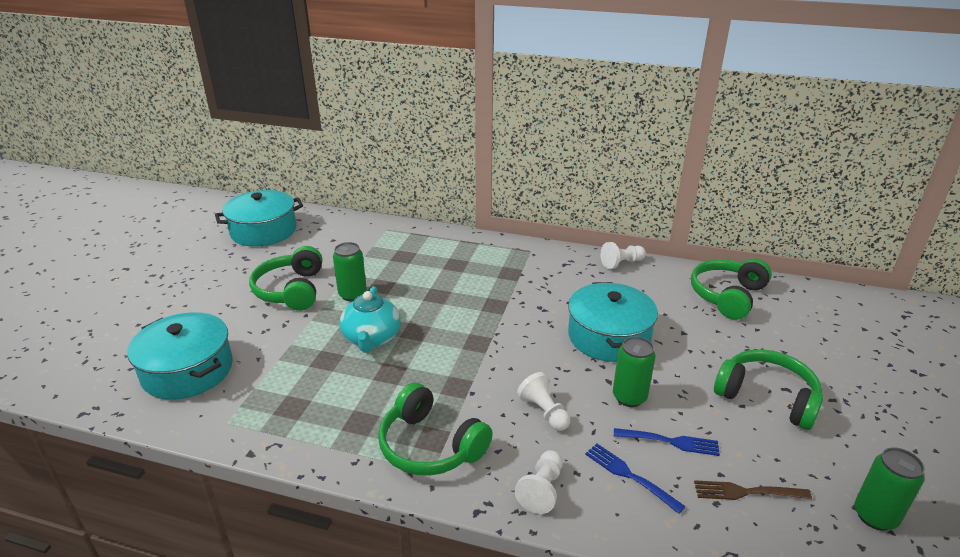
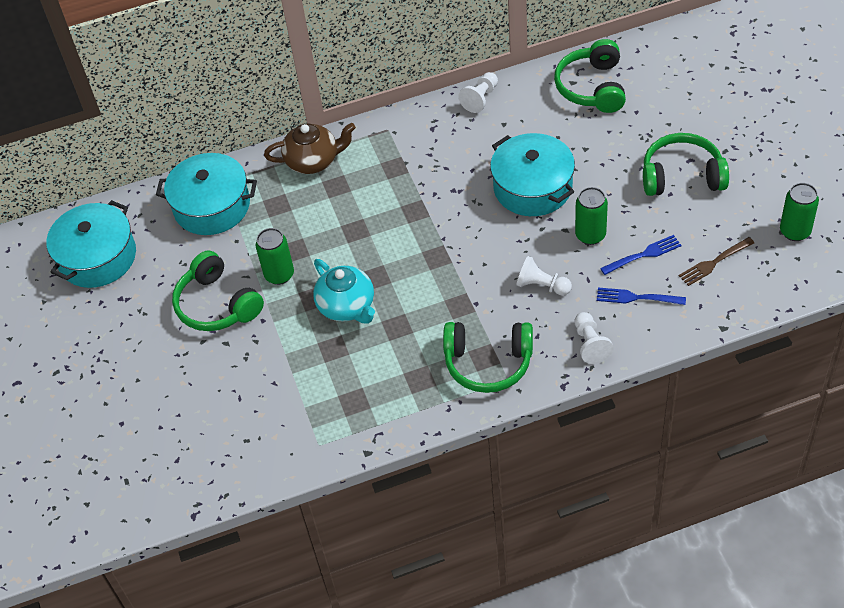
camera: 30 degrees left, 20 degrees up
(188, 370) = (229, 430): turquoise pot -> turquoise pot (212, 206)
(457, 244) = (313, 161): none -> brown teapot

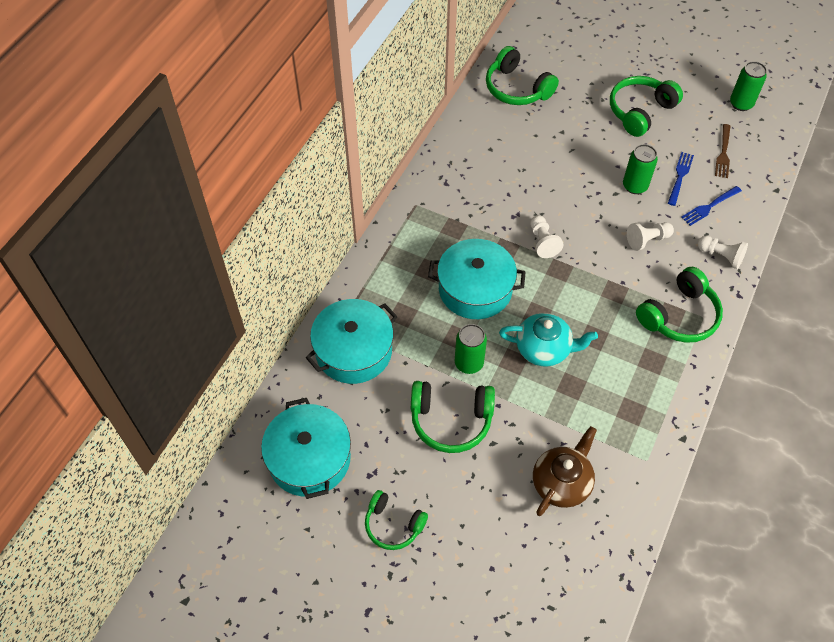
camera: 50 degrees left, 5 degrees up
(96, 342) = (393, 525): none -> green headphones
(313, 161) = (389, 263): brown teapot -> brown teapot (561, 483)
(480, 98) = (453, 141): white pawn -> white pawn (542, 242)
(532, 187) = (562, 179): turquoise pot -> turquoise pot (475, 289)

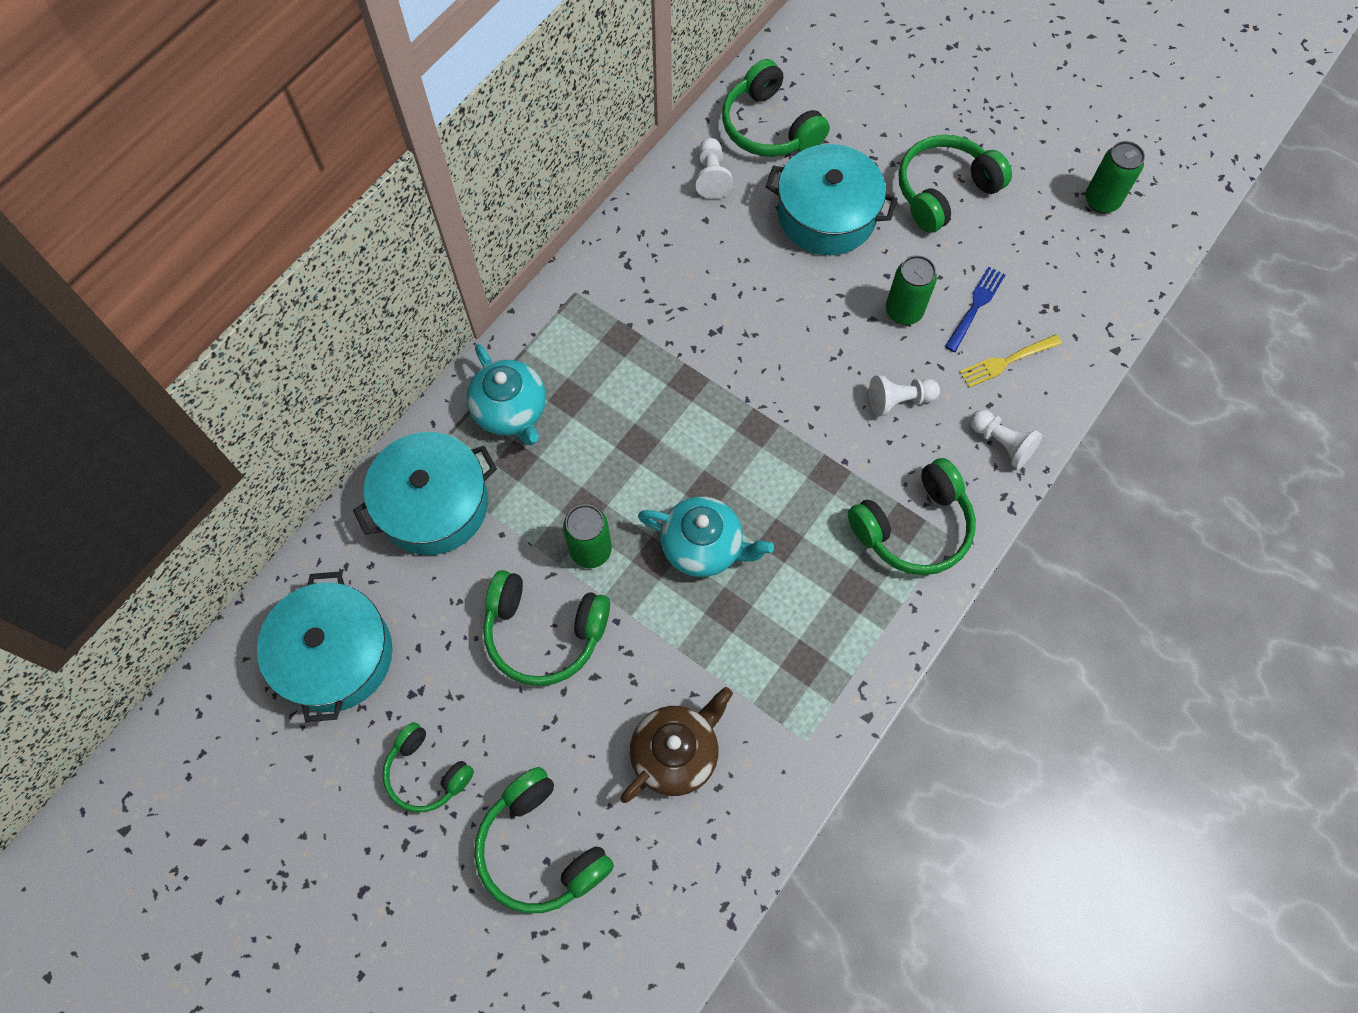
camera: 10 degrees right, 10 degrees up
(391, 284) = (511, 411): none -> turquoise teapot
(475, 289) = (628, 438): turquoise pot -> turquoise pot (826, 215)
(486, 561) = (541, 848): none -> green headphones
(542, 242) = (744, 379): white pawn -> white pawn (711, 176)
(710, 206) = (1007, 361): blue fork -> yellow fork
(723, 153) = (1051, 277): brown fork -> none

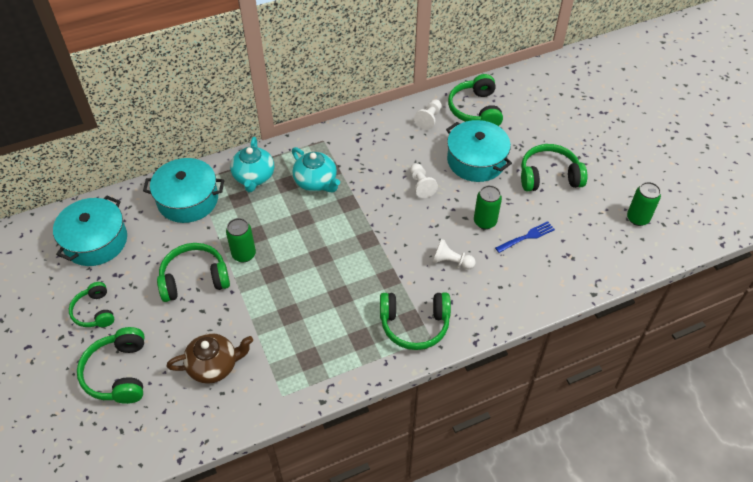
camera: 30 degrees right, 15 degrees down
(544, 632) = (194, 279): green headphones -> green headphones turned 120 degrees clockwise
(703, 546) = (299, 279): turquoise teapot -> turquoise teapot (316, 182)
(1001, 443) = (493, 308): white pawn -> white pawn (421, 185)
(1007, 361) = (525, 270): yellow fork -> none

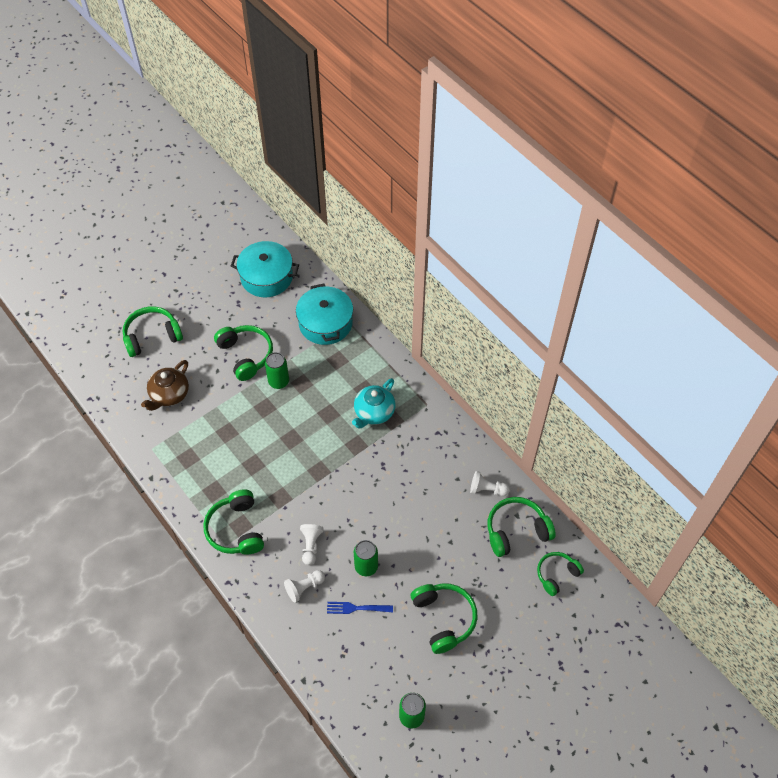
camera: 75 degrees right, 5 degrees up
(95, 311) = (201, 302): green headphones -> green headphones (556, 574)
(214, 366) = (169, 394): brown teapot -> brown teapot turned 60 degrees clockwise
(254, 177) = (365, 363): turquoise teapot -> none
(421, 185) = (396, 501): white pawn -> white pawn (304, 587)
(476, 160) = (443, 544): turquoise pot -> none
(526, 237) = (357, 608): blue fork -> blue fork turned 135 degrees clockwise

